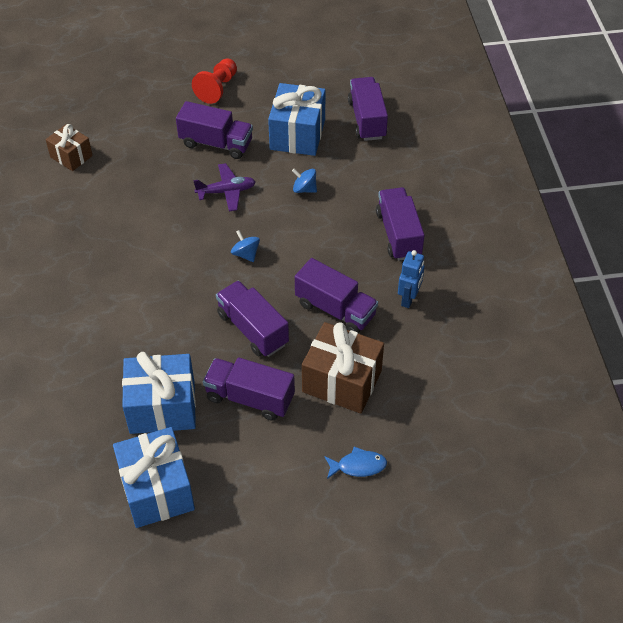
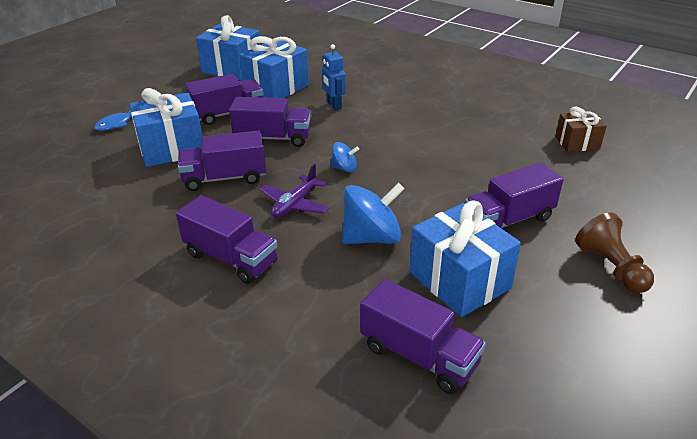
camera: 135 degrees right, 15 degrees down
(217, 88) = (611, 267): red pawn -> brown pawn
(226, 192) = (430, 193): purple plane -> purple plane (295, 204)
(304, 189) = (372, 237): blue spinning top -> blue spinning top, size x1.90
(342, 381) = (172, 148): brown gift -> blue gift
(409, 299) = (167, 218): blue robot -> blue robot (334, 105)

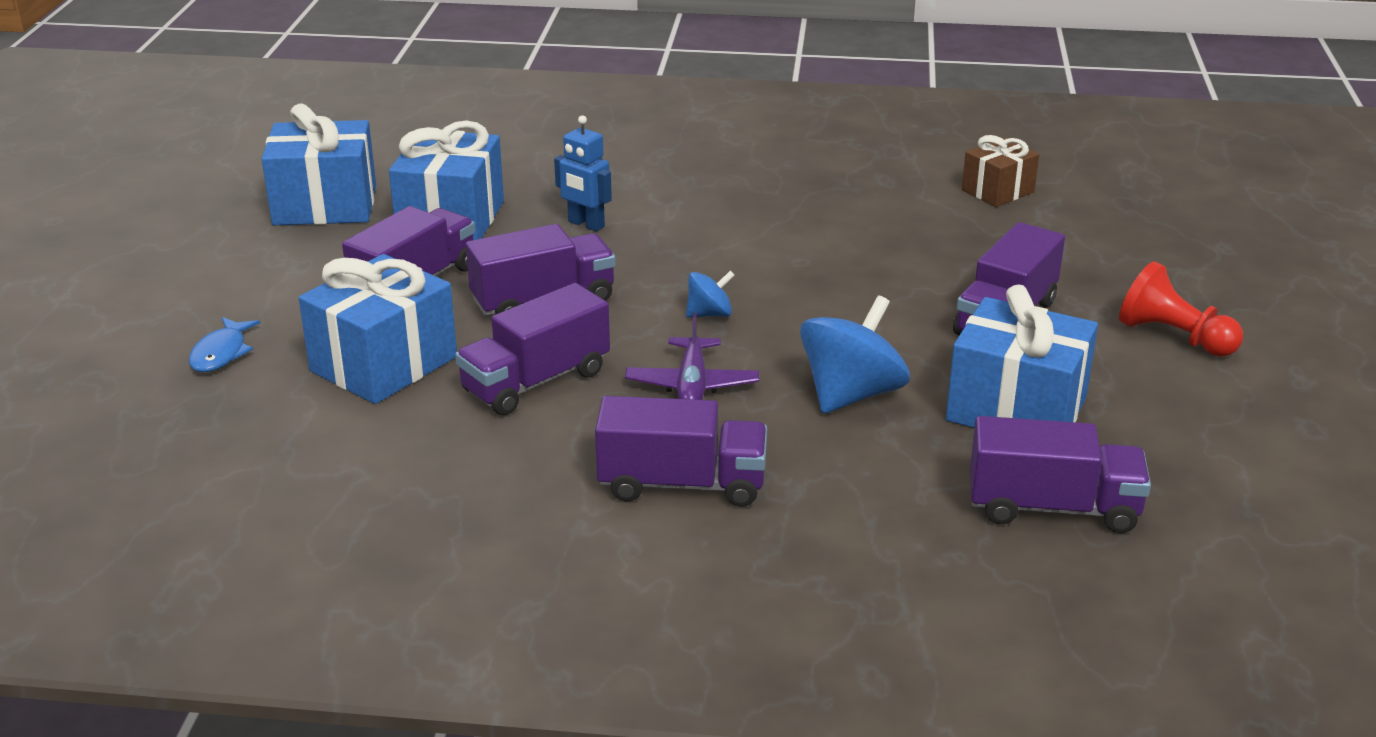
camera: 30 degrees left, 5 degrees down
(611, 267) = (1174, 337): brown pawn -> red pawn

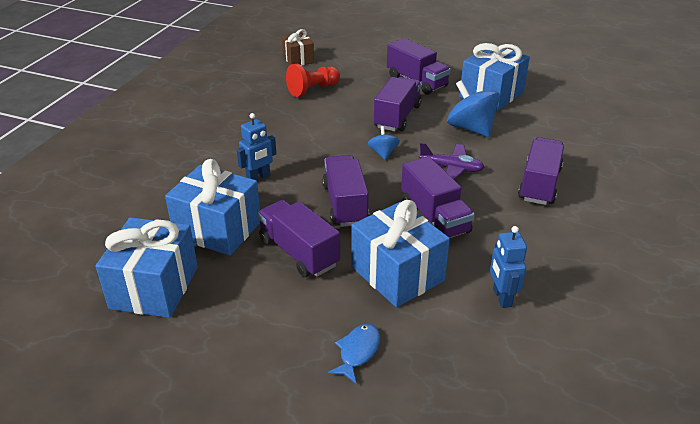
camera: 75 degrees left, 5 degrees up
(221, 353) = (358, 352): blue fish -> blue fish turned 90 degrees counterclockwise
(344, 458) = (501, 297): none -> blue robot
(1052, 508) = (563, 102): purple truck -> purple truck (397, 117)
(1174, 337) = (445, 53): red pawn -> red pawn (313, 90)

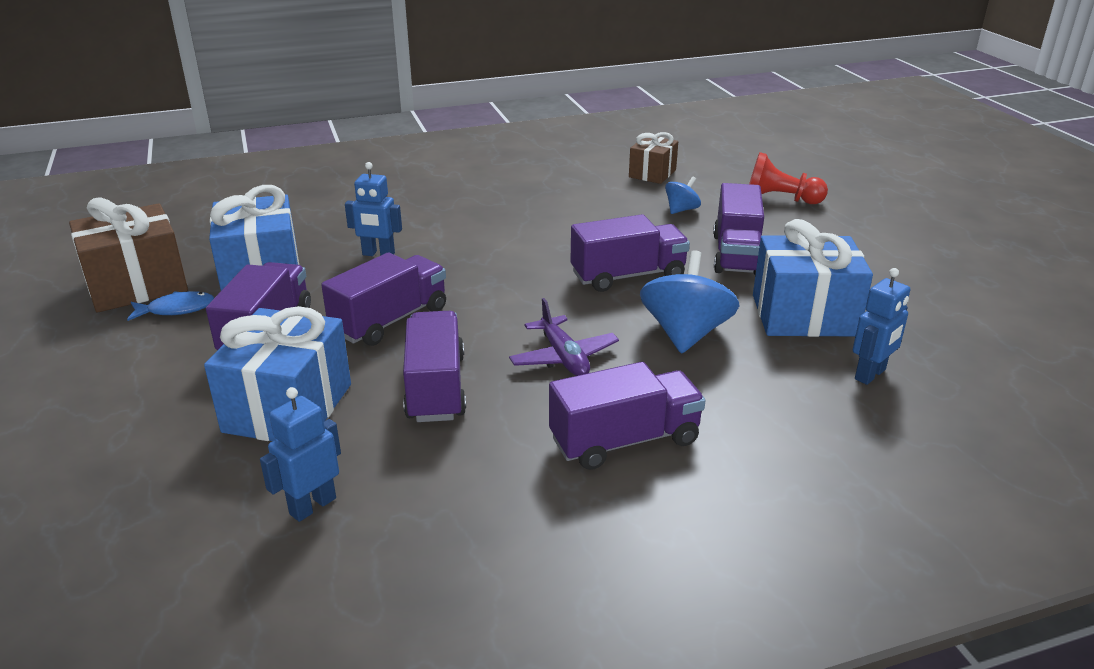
camera: 50 degrees right, 5 degrees down
(154, 287) = (137, 285): blue gift -> brown gift
(313, 90) = (601, 207): red pawn -> red pawn (780, 199)
(358, 352) = (119, 439): blue fish -> blue fish (176, 309)
(383, 153) = (530, 300): blue spinning top -> blue spinning top (681, 210)
(434, 217) = (436, 388): purple truck -> purple truck turned 150 degrees clockwise
(554, 105) = (870, 375): none -> blue robot

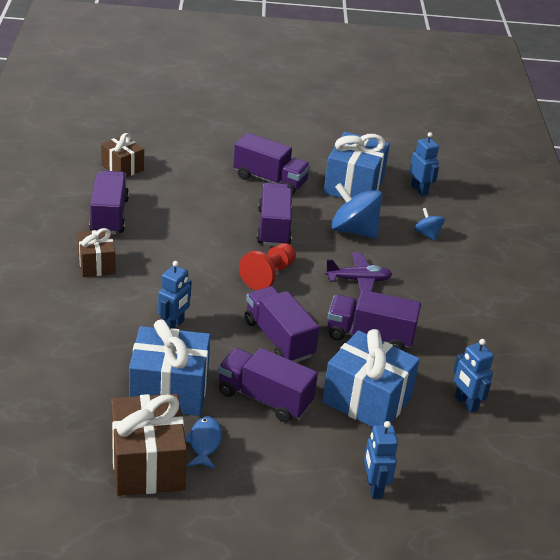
camera: 75 degrees left, 5 degrees up
(104, 442) = (374, 487): none -> blue robot
(460, 197) = (96, 264): none -> brown gift
(624, 440) = (446, 283): purple truck -> purple truck (109, 216)
(681, 210) = (193, 177): blue spinning top -> blue spinning top (427, 234)
(780, 199) = (204, 136): red pawn -> red pawn (268, 275)

